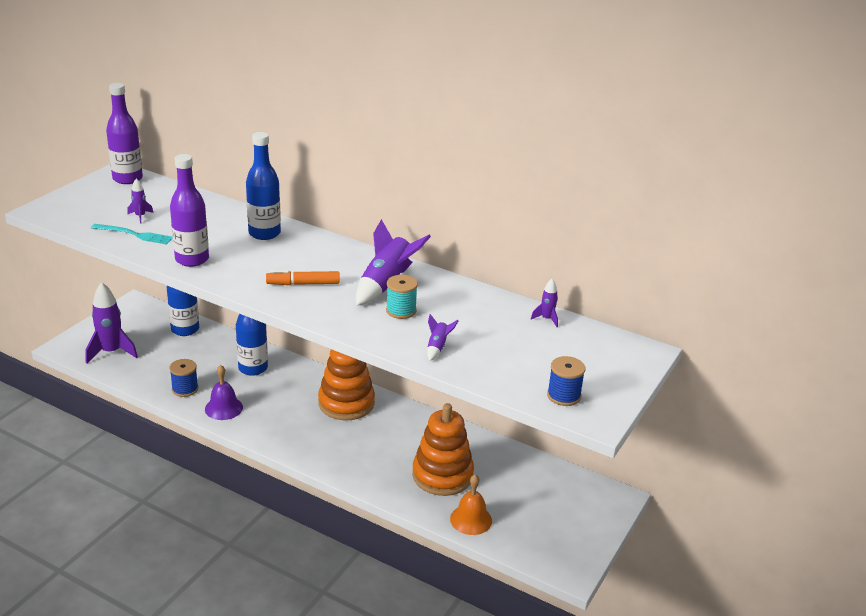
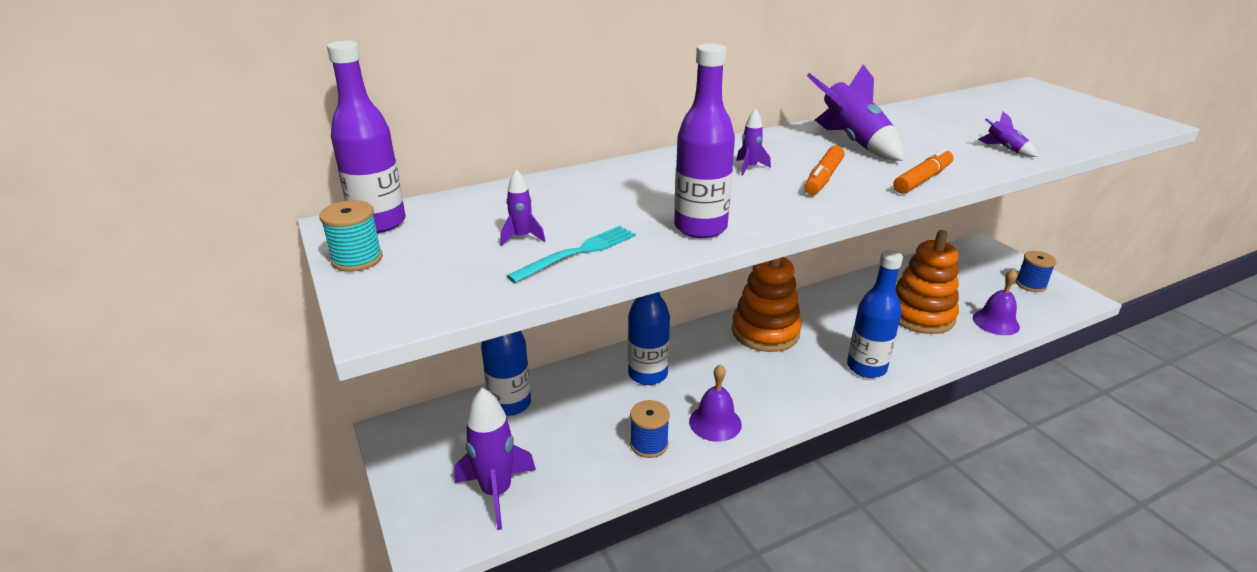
camera: 55 degrees left, 0 degrees up
(264, 233) = (670, 172): blue bottle -> blue bottle (866, 367)
(335, 319) = (922, 179): none -> orange marker
(401, 311) = (917, 147): turquoise spool -> turquoise spool (357, 259)
(471, 519) = (995, 322): orange bell -> purple bell
(546, 319) = (962, 101): purple rocket -> purple rocket (749, 167)
(563, 396) = (1110, 125): blue spool -> blue spool (1030, 284)

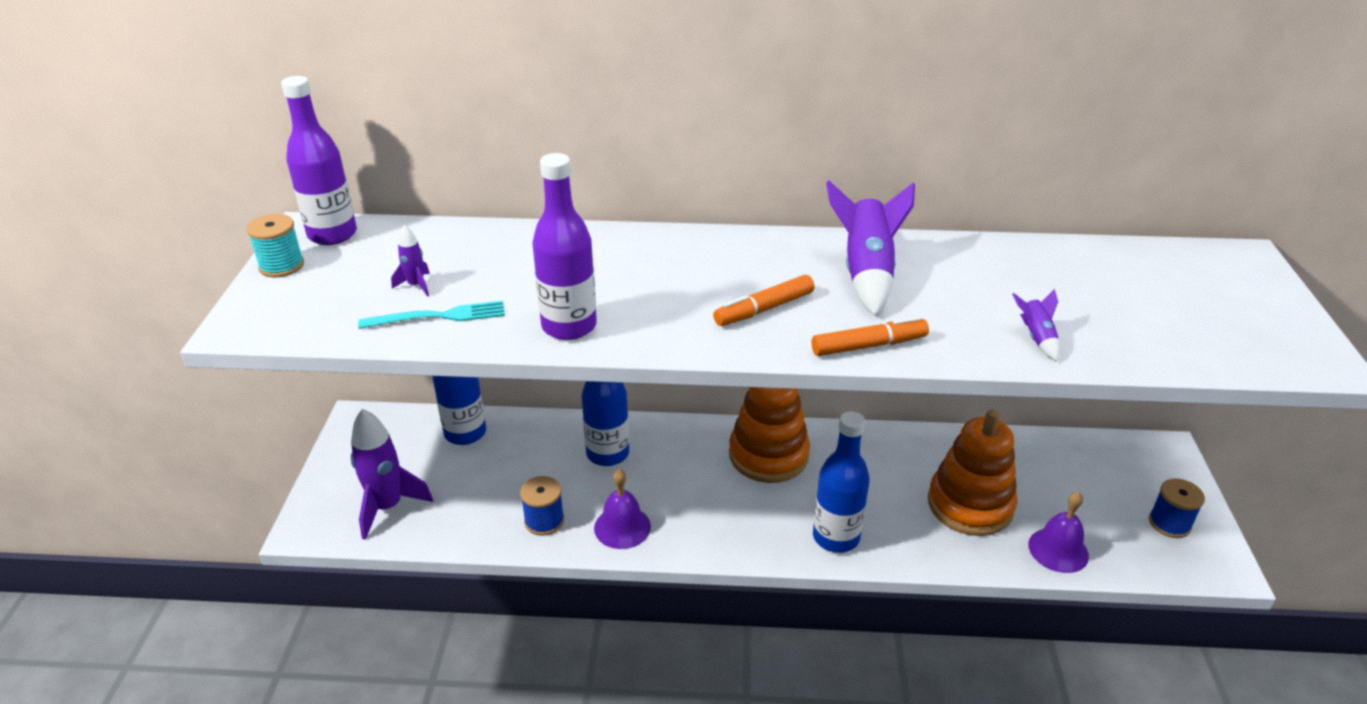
camera: 30 degrees right, 5 degrees up
(749, 167) = (708, 273): purple rocket -> none

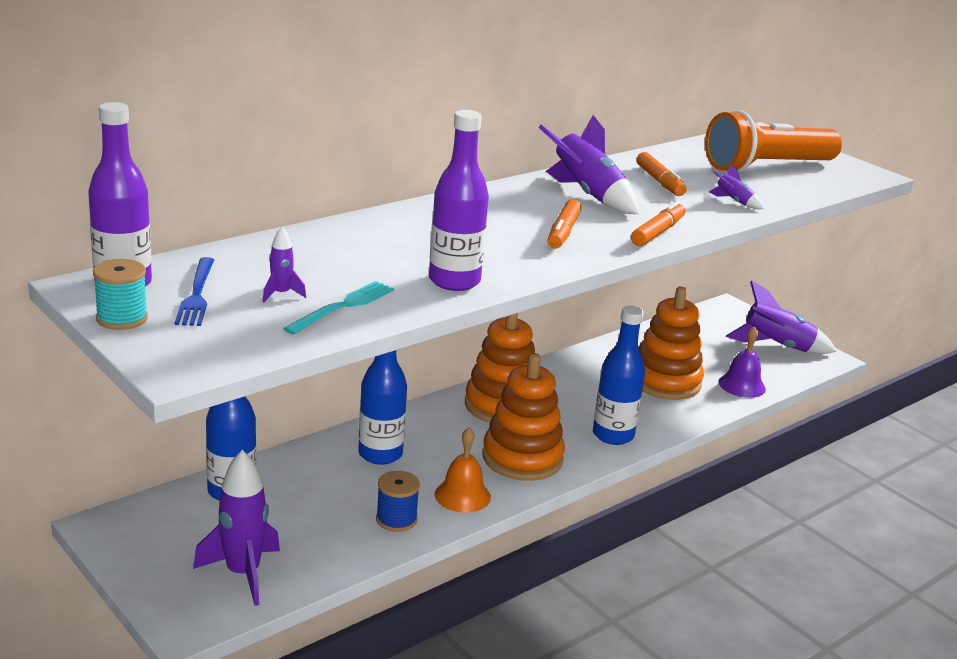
camera: 45 degrees left, 10 degrees down
(360, 263) = (196, 295): none -> blue fork
(622, 527) = (462, 495): purple bell -> orange bell
(719, 517) = (522, 458): none -> orange stacking toy
(981, 282) = (659, 181): none -> orange marker
(1166, 305) = (767, 167): none -> orange flashlight
(1169, 523) = (777, 346): blue spool -> purple rocket

